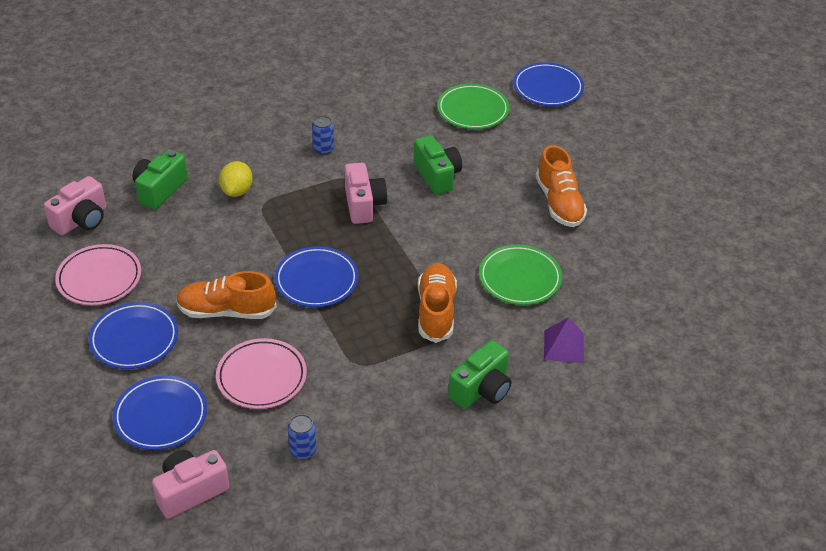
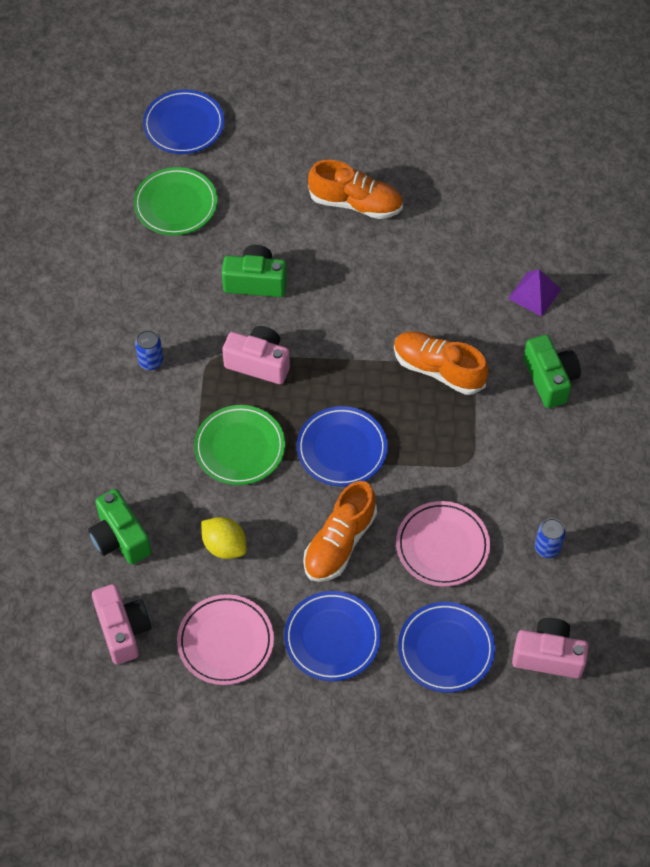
camera: 60 degrees left, 15 degrees up
(190, 491) = (548, 656): pink camera -> pink camera turned 105 degrees clockwise
(237, 191) = (167, 466): yellow lemon -> yellow lemon (224, 546)
(520, 278) = (435, 284): green plate -> green plate (239, 447)

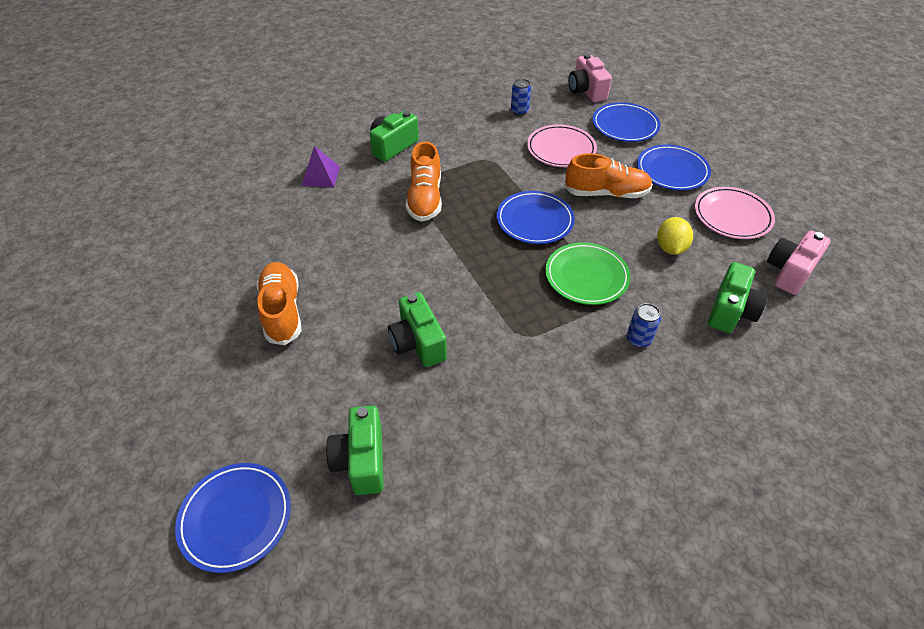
camera: 120 degrees left, 10 degrees down
(151, 361) = (561, 378): blue can -> blue can (638, 339)
(176, 204) = (361, 460): green plate -> green camera
(259, 363) = (500, 301): pink camera -> none

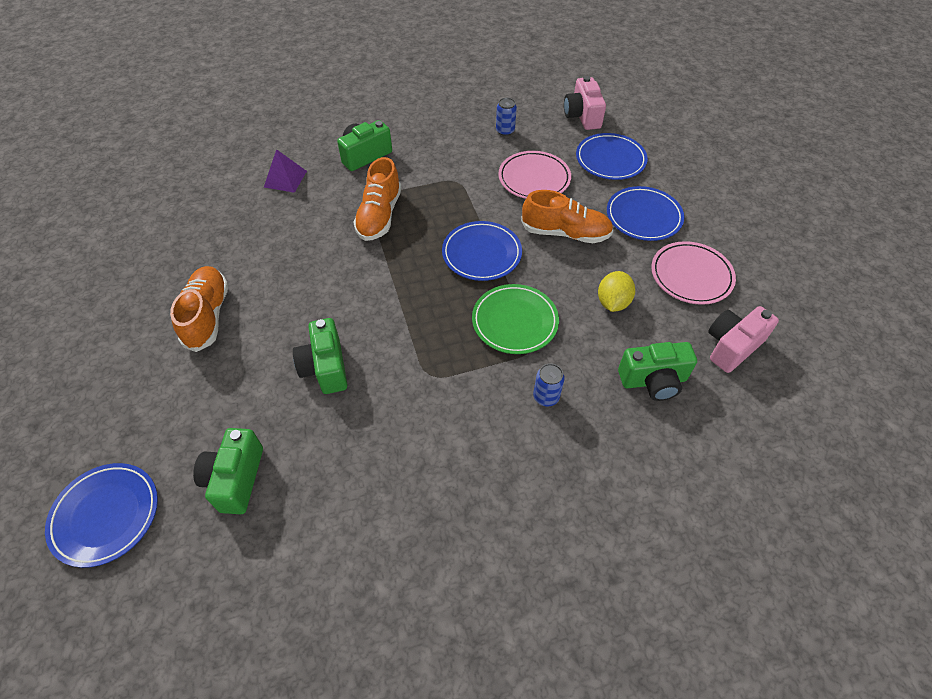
camera: 10 degrees right, 5 degrees up
(731, 311) = (653, 381): green camera -> green camera turned 45 degrees clockwise

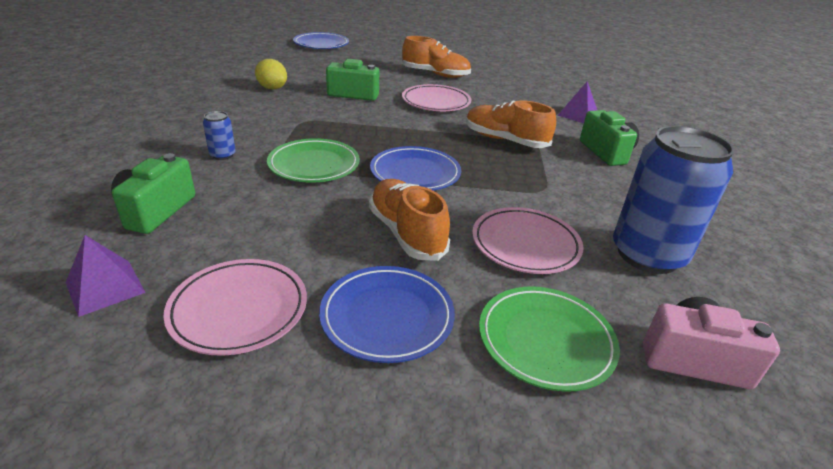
camera: 110 degrees right, 20 degrees down
(235, 479) = (304, 65): green camera -> none
(309, 287) = (436, 102): none -> pink plate
(505, 131) = (647, 255): blue can -> blue can, size x2.40
(565, 233) = (406, 233): orange shoe -> orange shoe turned 120 degrees clockwise
(610, 160) = (545, 340): blue plate -> green plate
(612, 302) = (273, 225): yellow lemon -> yellow lemon (272, 88)
(732, 346) = (105, 287): pink camera -> purple pyramid

